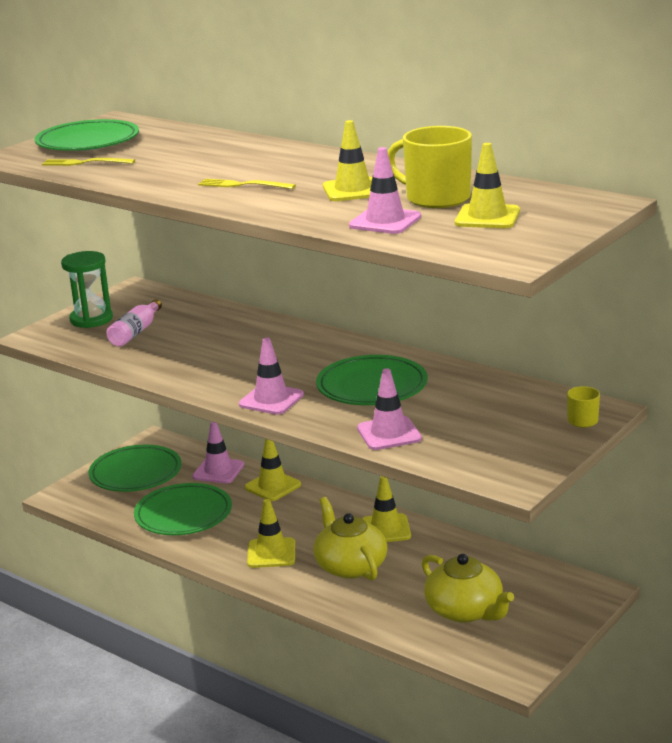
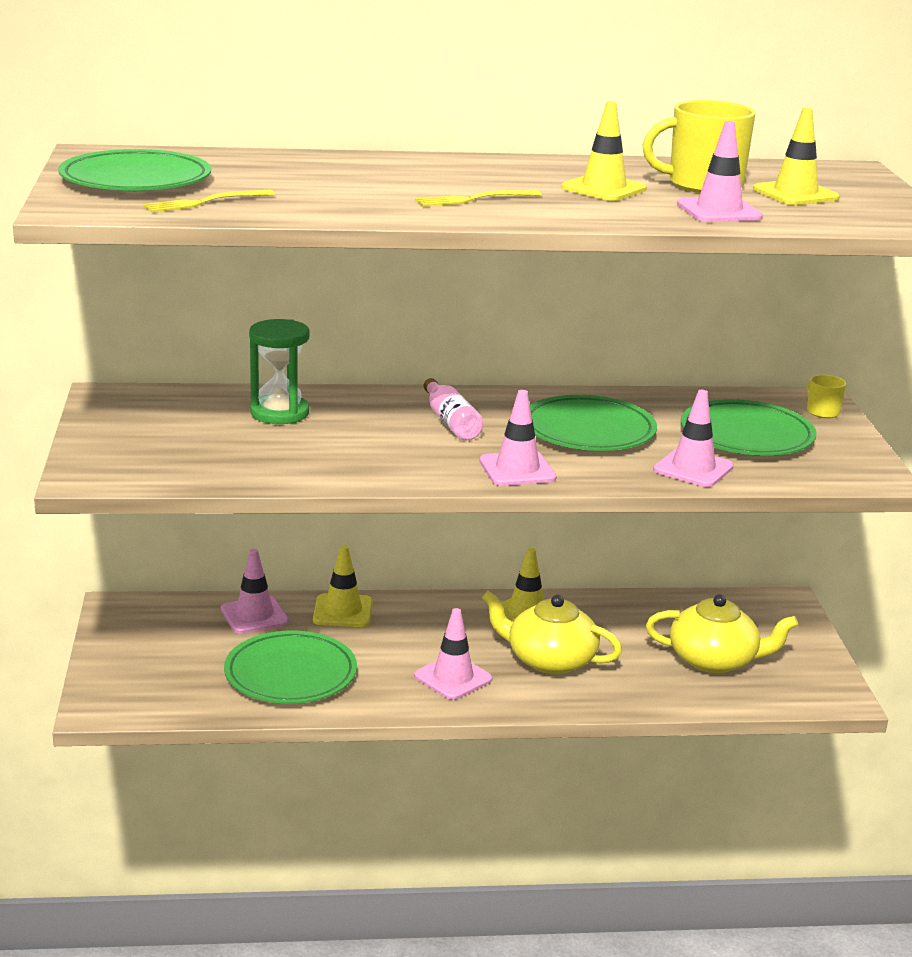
camera: 45 degrees left, 0 degrees up
(91, 319) = (122, 441): green hourglass -> green hourglass (279, 413)
(135, 332) = (213, 442): pink bottle -> pink bottle (451, 422)
(136, 473) = (156, 650): green plate -> green plate (746, 435)
(271, 553) = (453, 678): yellow traffic cone -> pink traffic cone

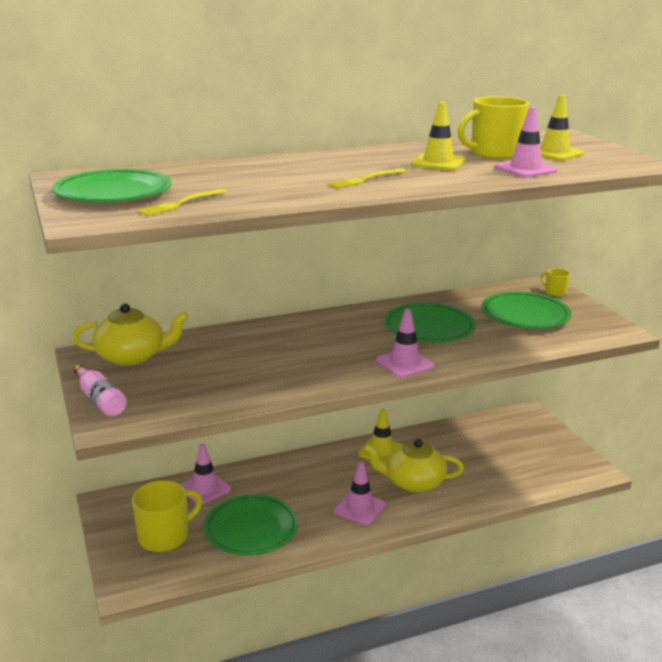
camera: 15 degrees left, 0 degrees up
(174, 661) = (165, 536): none -> yellow mug
(279, 413) = (219, 348): green hourglass -> none
(343, 611) = (263, 473): yellow traffic cone -> none
(451, 422) = (338, 336): pink bottle -> pink bottle (100, 400)
(693, 468) = (511, 344): pink traffic cone -> none
(714, 660) = (511, 461): yellow teapot -> yellow teapot (132, 356)

